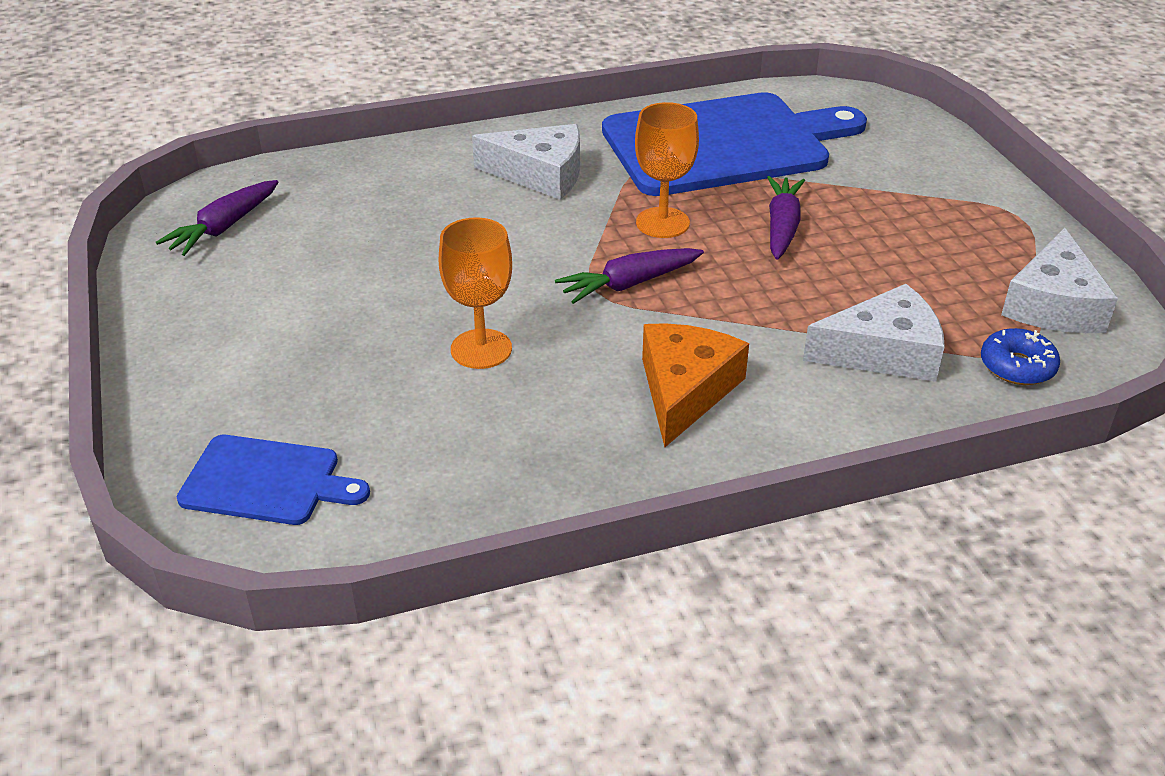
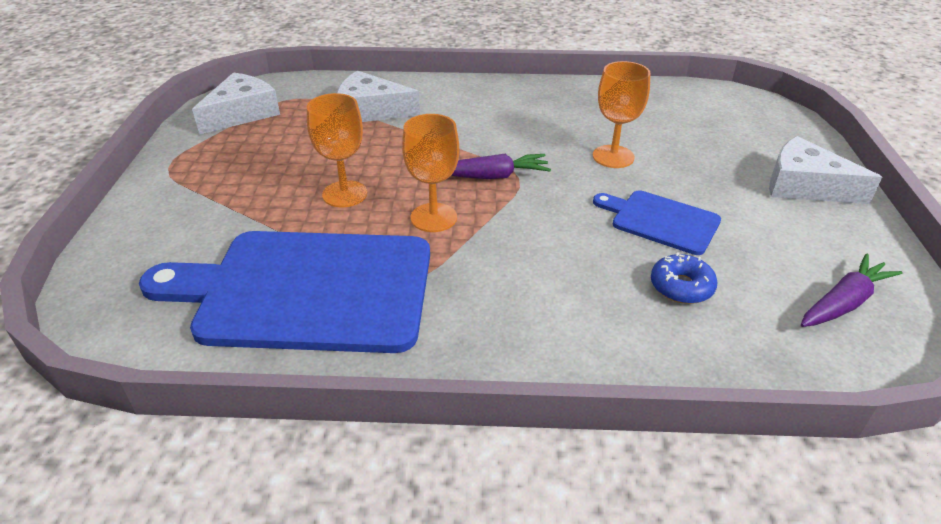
camera: 160 degrees left, 0 degrees up
(267, 481) = (745, 119): blue cutting board -> blue cutting board (660, 221)
(540, 174) = (512, 296): white cheese -> white cheese (805, 186)
(685, 391) = (498, 115): orange cheese -> none
(782, 227) = (344, 194): purple carrot -> orange goblet
(1017, 366) = (309, 92): blue donut -> blue donut (681, 286)

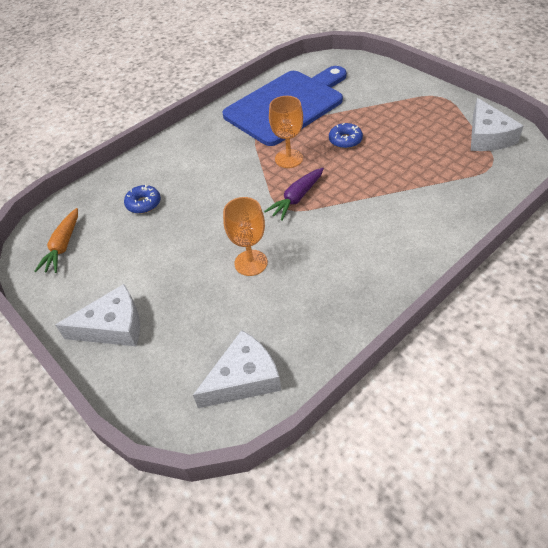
camera: 140 degrees right, 10 degrees up
(344, 194) = (345, 140): orange goblet -> blue donut
(370, 111) = (435, 189): white cheese -> white cheese (243, 378)
(660, 221) = (181, 233): blue cutting board -> none
(843, 302) = (63, 246): purple carrot -> orange carrot

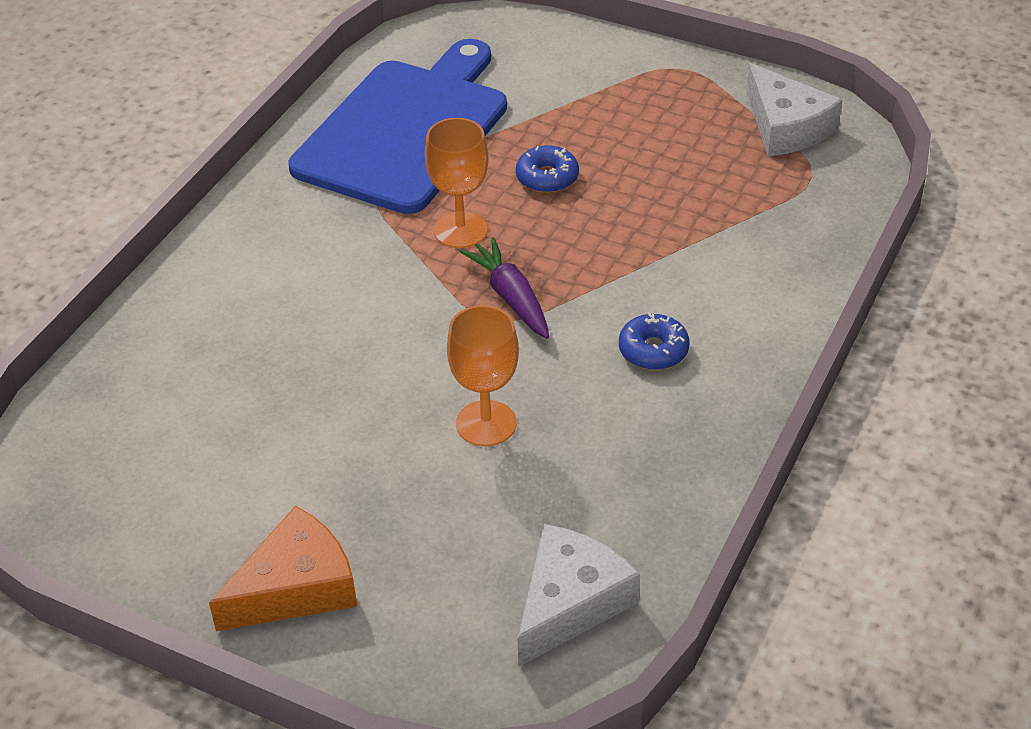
camera: 25 degrees left, 5 degrees down
(63, 246) = (108, 479): orange carrot -> none
(113, 326) = (295, 587): white cheese -> orange cheese
(143, 204) = (225, 368): blue donut -> blue donut (653, 350)
(297, 198) = (511, 297): purple carrot -> purple carrot turned 135 degrees clockwise

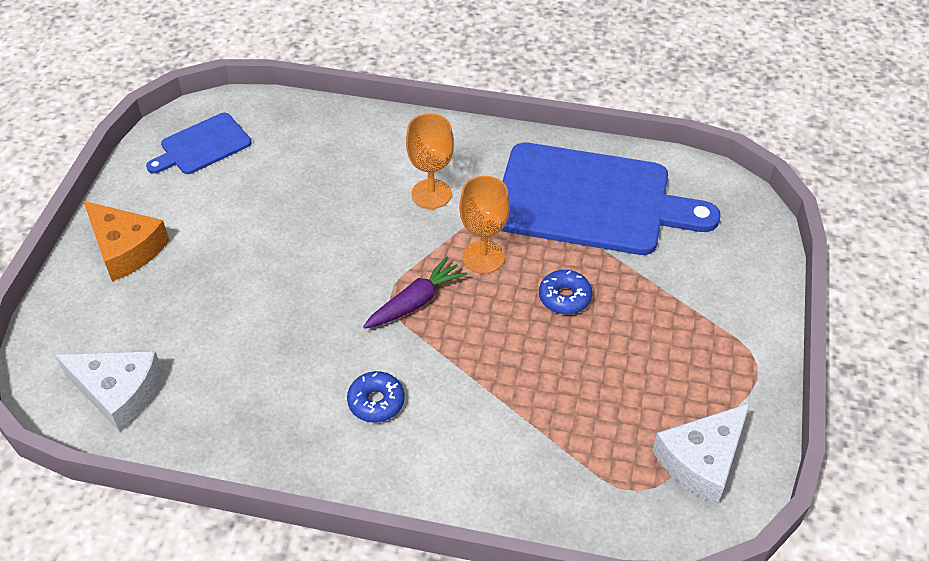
camera: 75 degrees right, 5 degrees up
(113, 484) = (202, 145): none -> blue cutting board
(486, 423) = (280, 313): orange goblet -> orange goblet (431, 194)

